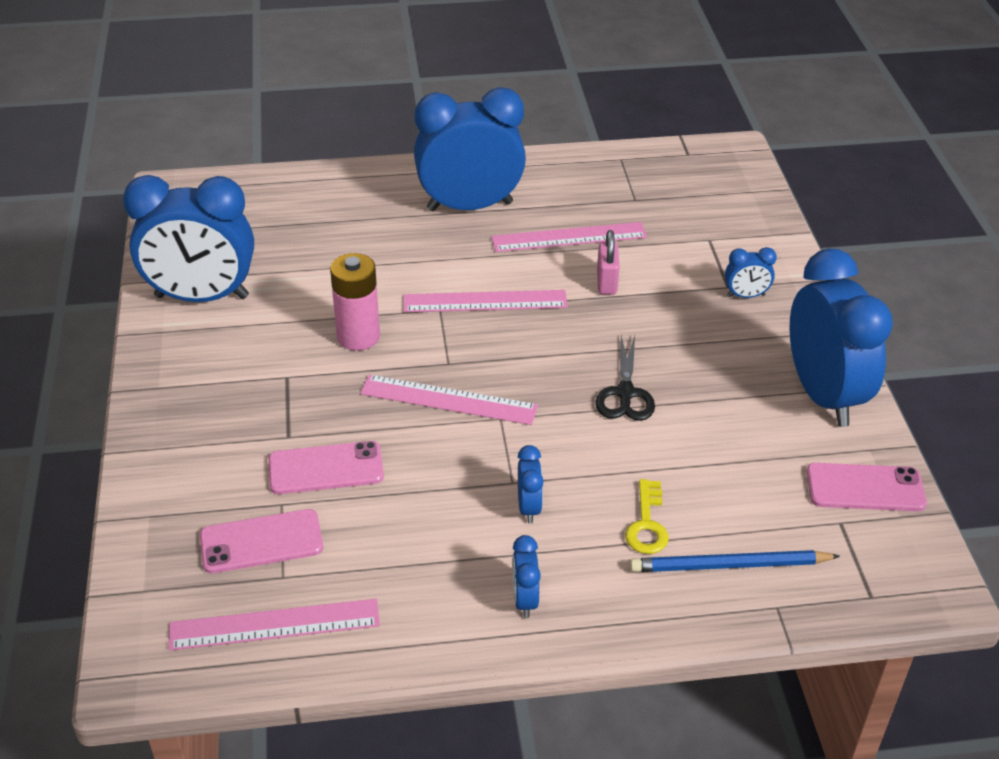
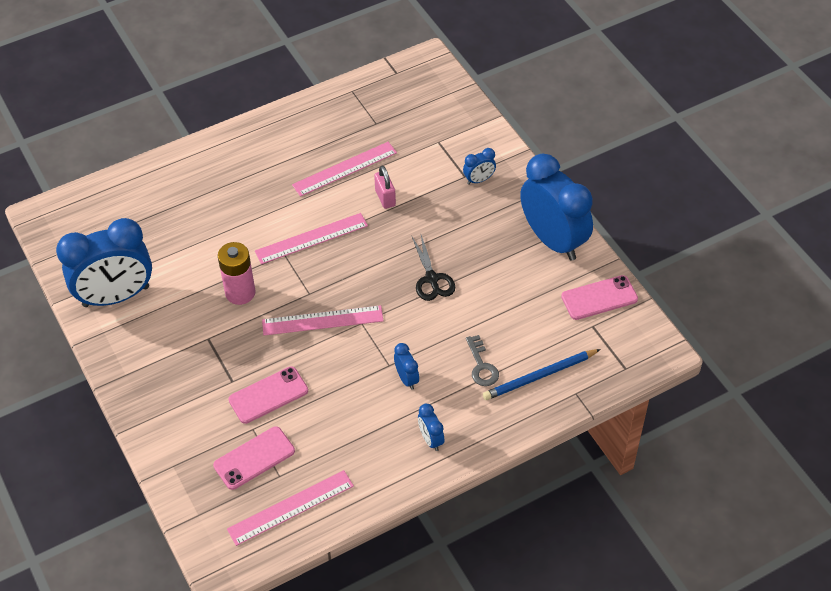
camera: 20 degrees left, 10 degrees up
(469, 206) = (265, 163): blue clock -> none
(647, 524) = (481, 366): yellow key -> grey key

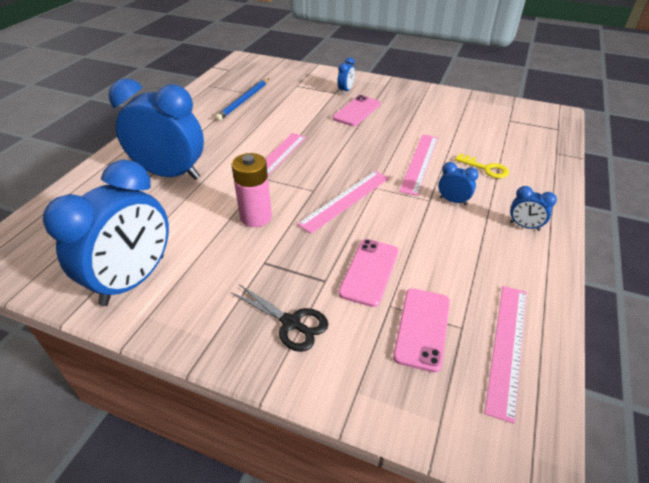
camera: 40 degrees left, 10 degrees down
(344, 169) = (251, 118): pink ruler -> pink ruler (419, 163)
(385, 198) = (298, 120): pink padlock -> none
(432, 279) = (386, 143): black scissors -> black scissors (291, 323)
(481, 366) = (485, 168): grey key -> yellow key
(539, 376) = (525, 156): blue pencil -> blue pencil (244, 101)
(553, 240) = (427, 96): blue clock -> blue clock (171, 174)
(599, 298) = (491, 108): pink phone -> pink phone (356, 111)

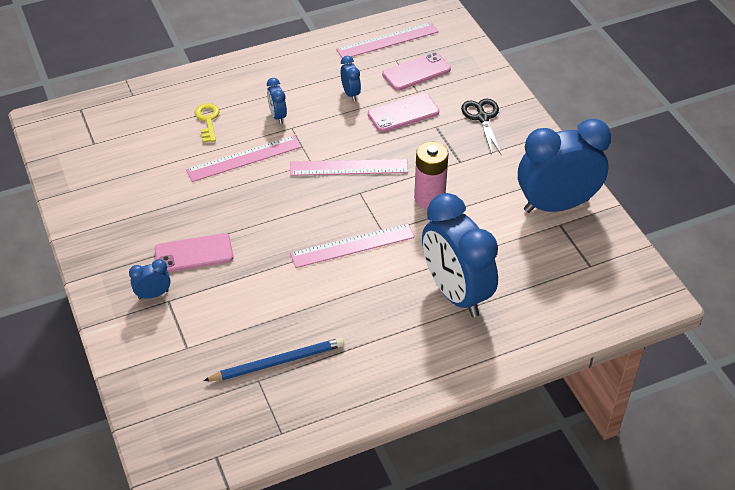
camera: 135 degrees left, 5 degrees up
(524, 226) = (267, 73): blue clock -> blue clock (350, 93)

